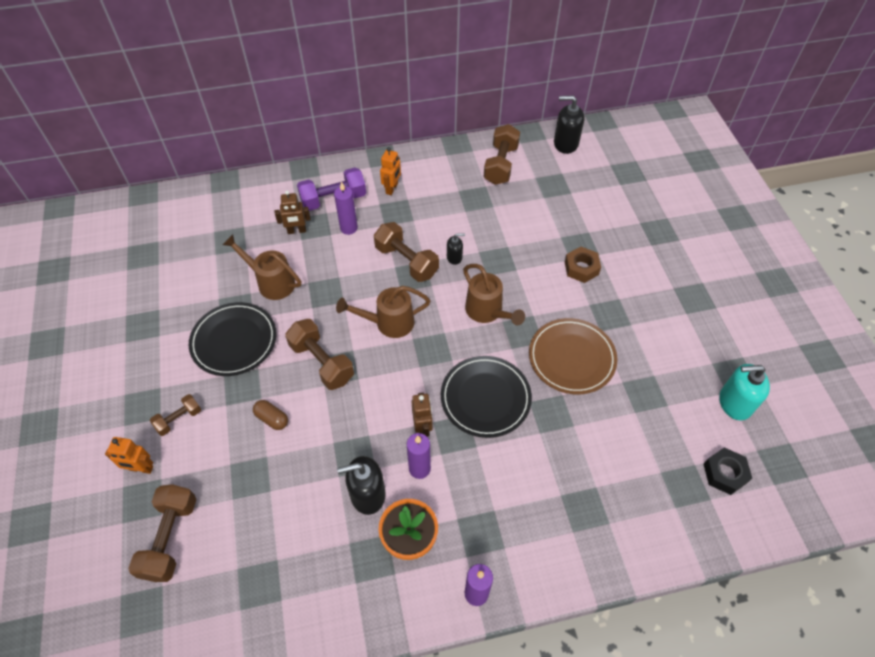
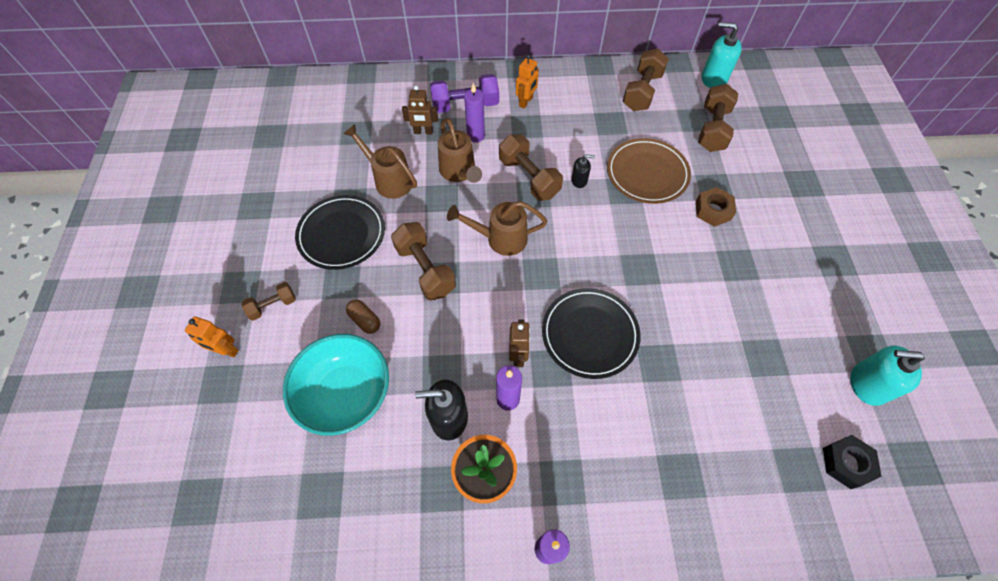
camera: 10 degrees right, 5 degrees up
(170, 538) = (241, 428): brown dumbbell -> brown dumbbell (712, 129)
(266, 489) = (346, 394): none -> turquoise bowl
(487, 312) = (605, 242): brown watering can -> brown watering can (459, 172)
(565, 143) = (713, 78): black soap dispenser -> turquoise soap dispenser
(571, 358) = (689, 305): brown plate -> brown plate (647, 173)

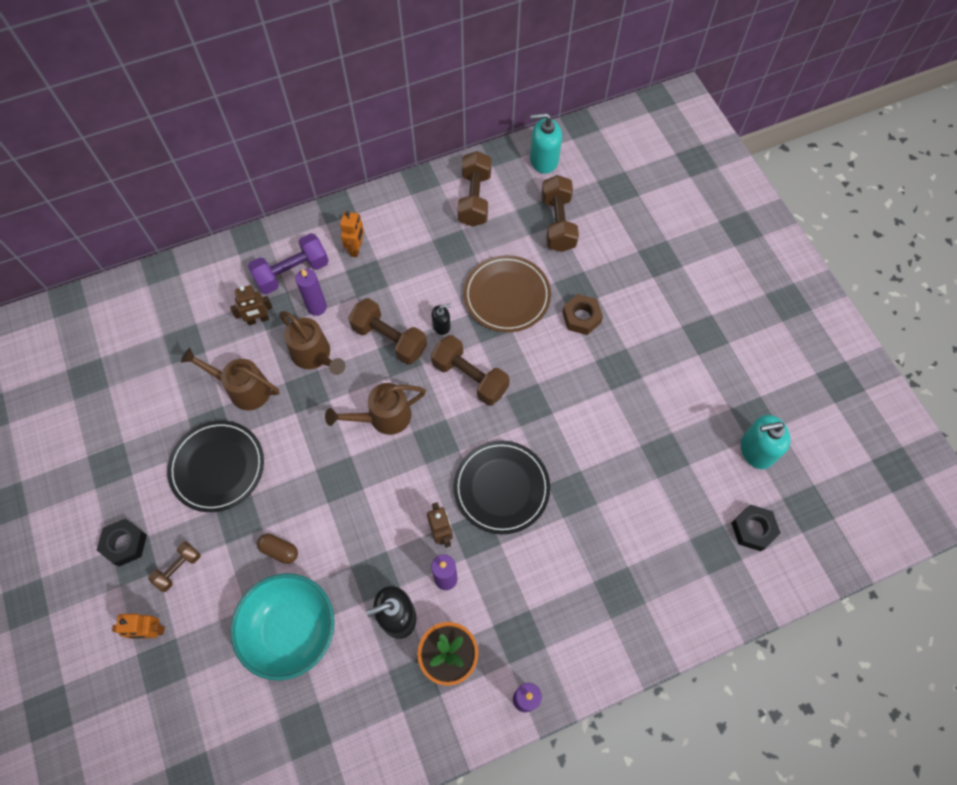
camera: 20 degrees left, 5 degrees up
(239, 270) = (125, 544): none -> black nut
(425, 269) = (319, 476): brown dumbbell -> brown dumbbell (470, 377)

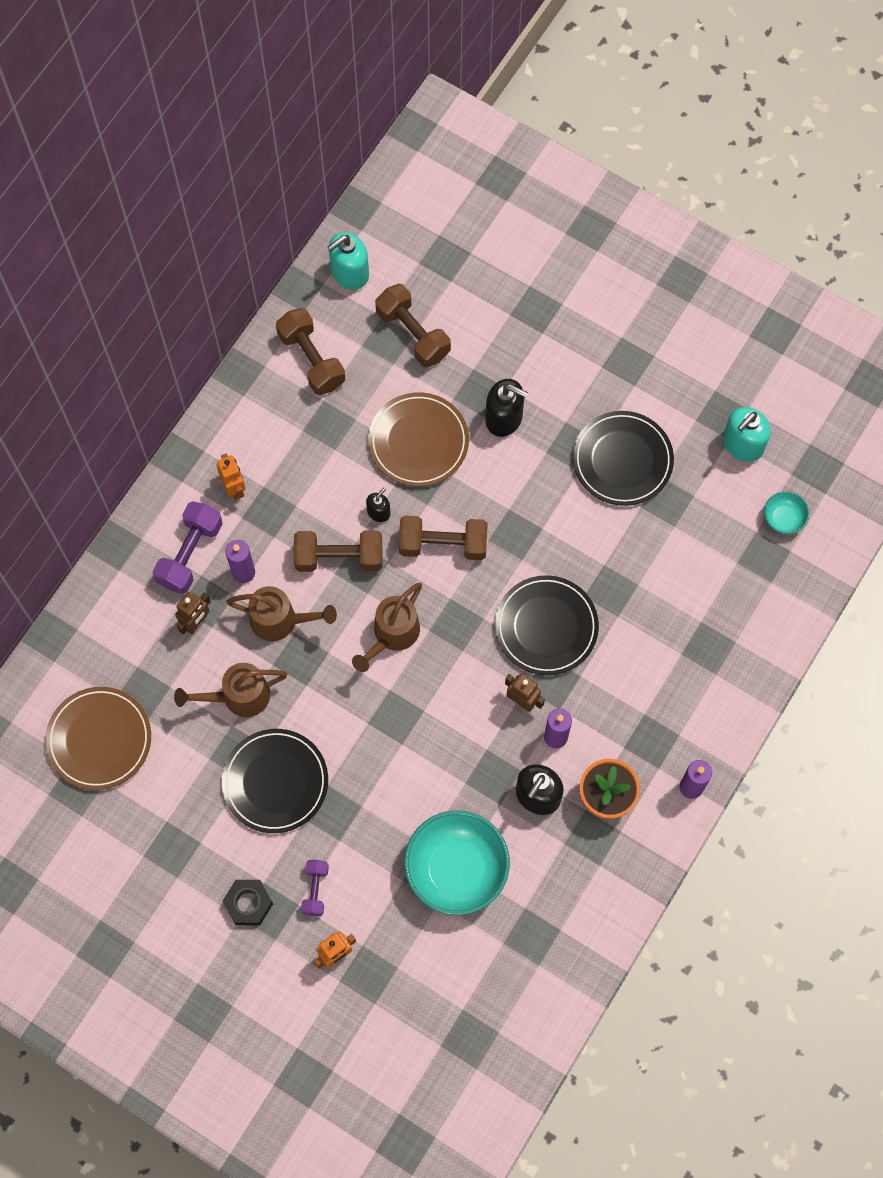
camera: 35 degrees left, 5 degrees up
(130, 355) = (99, 739): none -> brown plate
(178, 568) = (315, 889): brown dumbbell -> purple dumbbell
(279, 550) = (392, 813): brown capsule -> none
(581, 317) = (504, 418): brown nut -> black soap dispenser
(650, 402) = (622, 460): none -> black plate
(753, 529) = (783, 518): black nut -> turquoise bowl

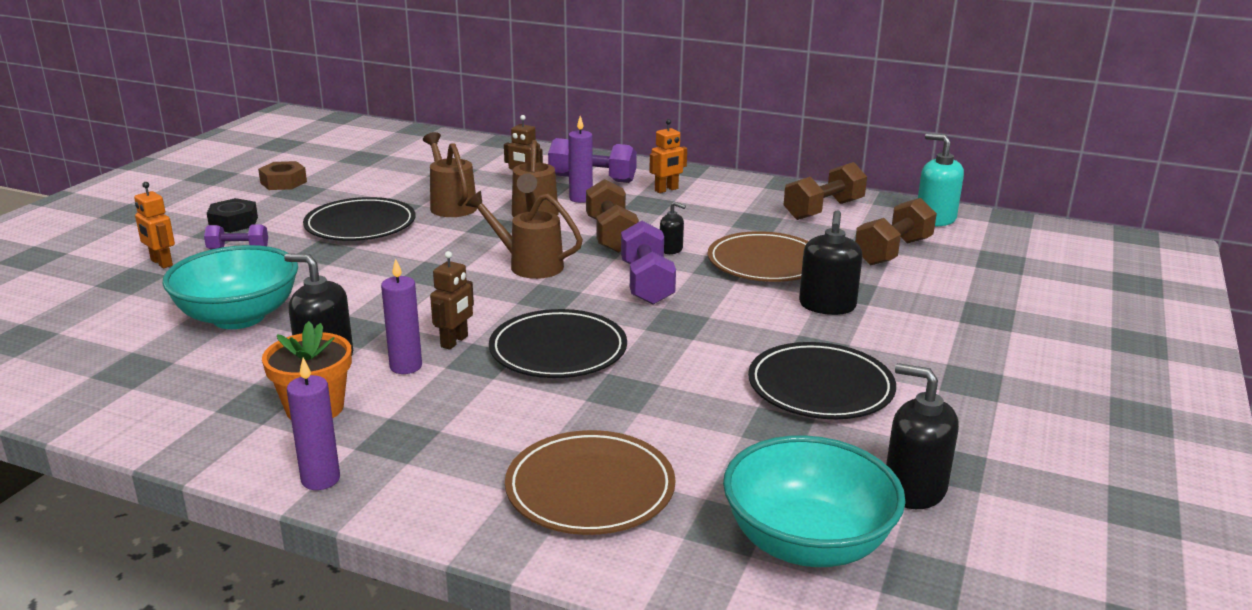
camera: 80 degrees right, 45 degrees down
(99, 739) = (408, 161): brown plate -> brown plate (590, 488)
(141, 867) = (283, 182): none -> brown nut
(443, 544) = (646, 283): brown dumbbell -> purple dumbbell
(742, 444) = (914, 489): turquoise soap dispenser -> black soap dispenser
(783, 518) = (807, 543): turquoise bowl -> turquoise bowl, size x2.18

